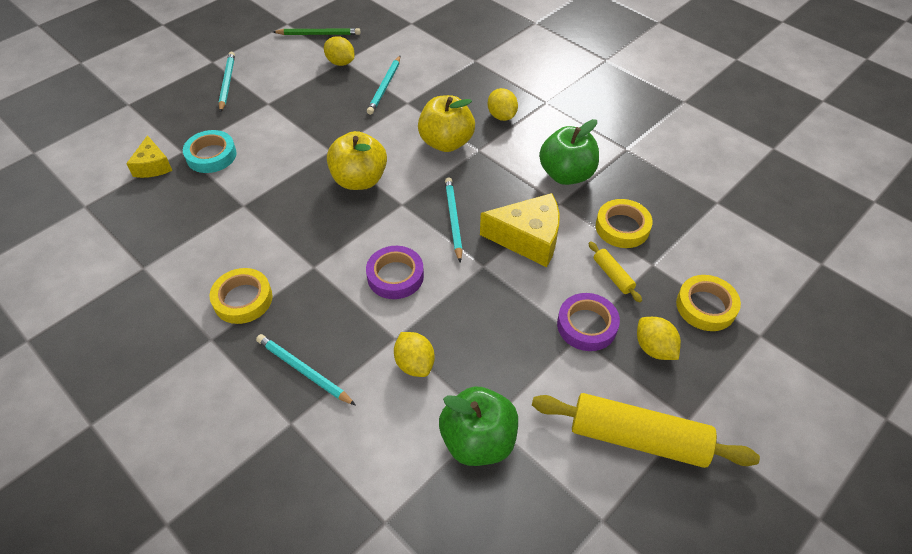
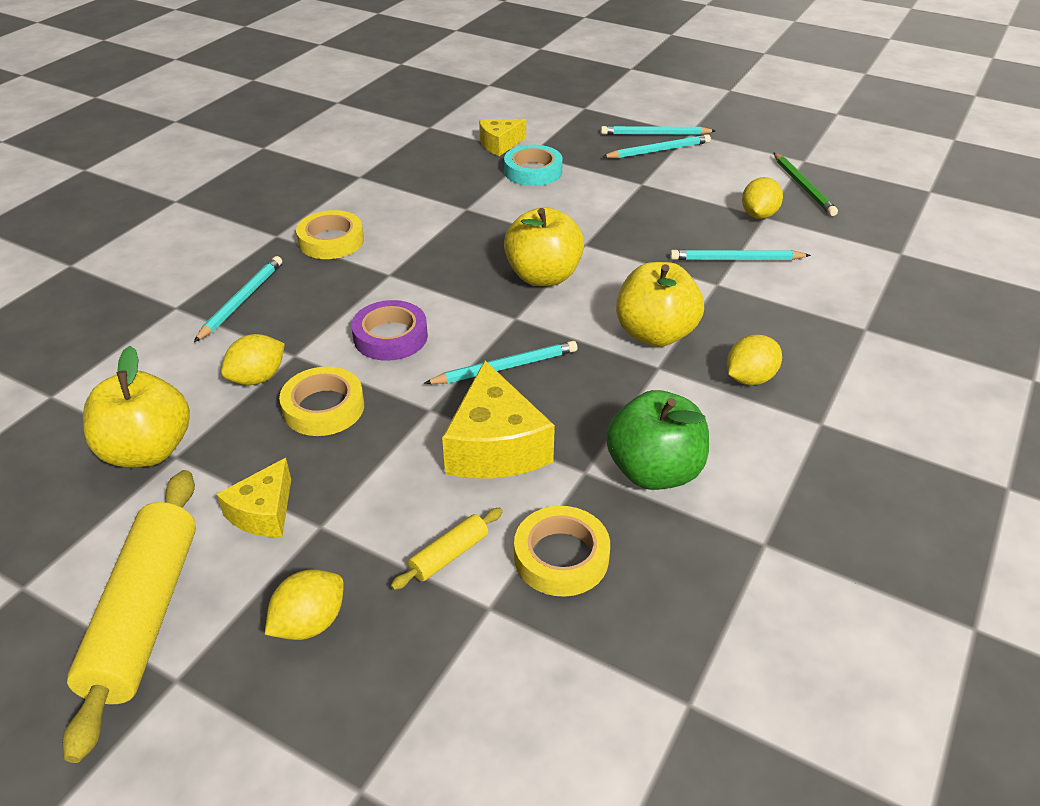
camera: 75 degrees right, 10 degrees down
(202, 78) = (655, 134): none -> turquoise pencil
(478, 441) = (147, 450): green apple -> yellow apple
(559, 367) = (264, 512): none -> yellow cheese
(587, 325) = (342, 534): purple tape -> none
(705, 306) = (411, 694): yellow tape -> yellow tape (323, 407)

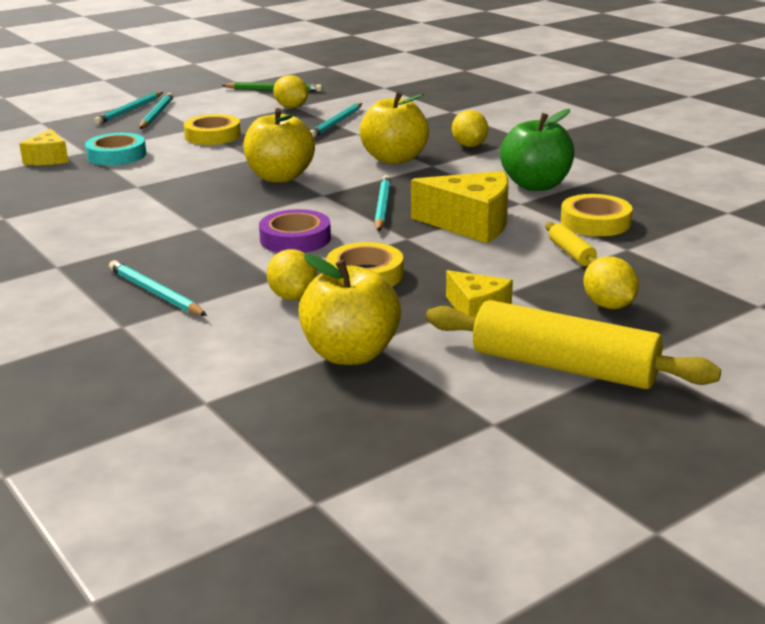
camera: 65 degrees left, 15 degrees down
(331, 241) = (107, 243): yellow tape -> yellow tape (212, 135)

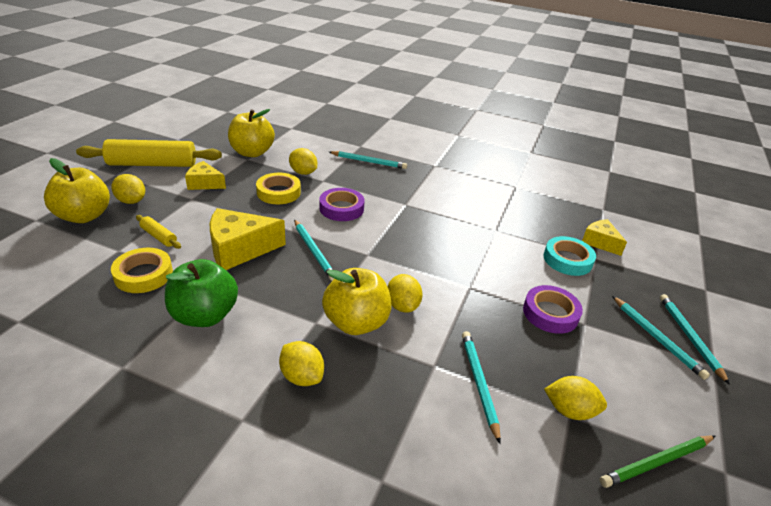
camera: 145 degrees right, 10 degrees up
(212, 135) = (550, 313): yellow tape -> purple tape
(280, 177) = (419, 266): yellow apple -> yellow apple (84, 216)
(338, 160) = (402, 305): none -> yellow lemon

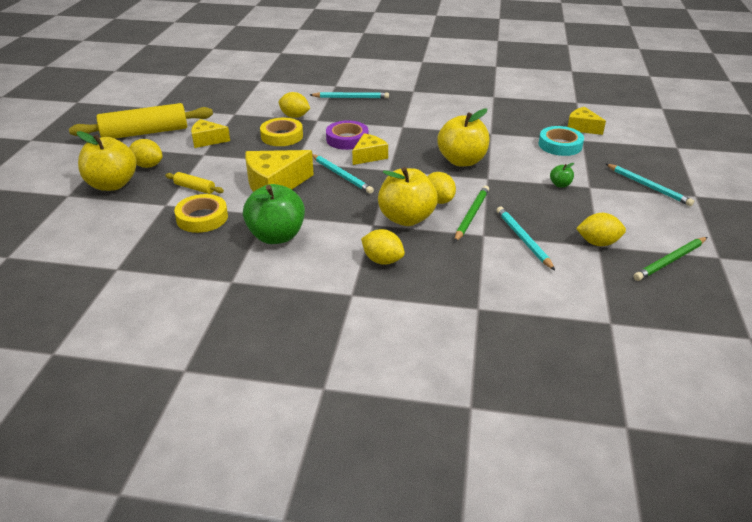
camera: 10 degrees left, 0 degrees up
(252, 152) = (235, 107): yellow apple -> yellow apple (462, 161)
(354, 233) = (369, 156): none -> yellow cheese
(431, 334) = (471, 215): none -> green pencil
(550, 313) = (560, 185): purple tape -> green apple
(689, 337) = (673, 181): turquoise pencil -> none

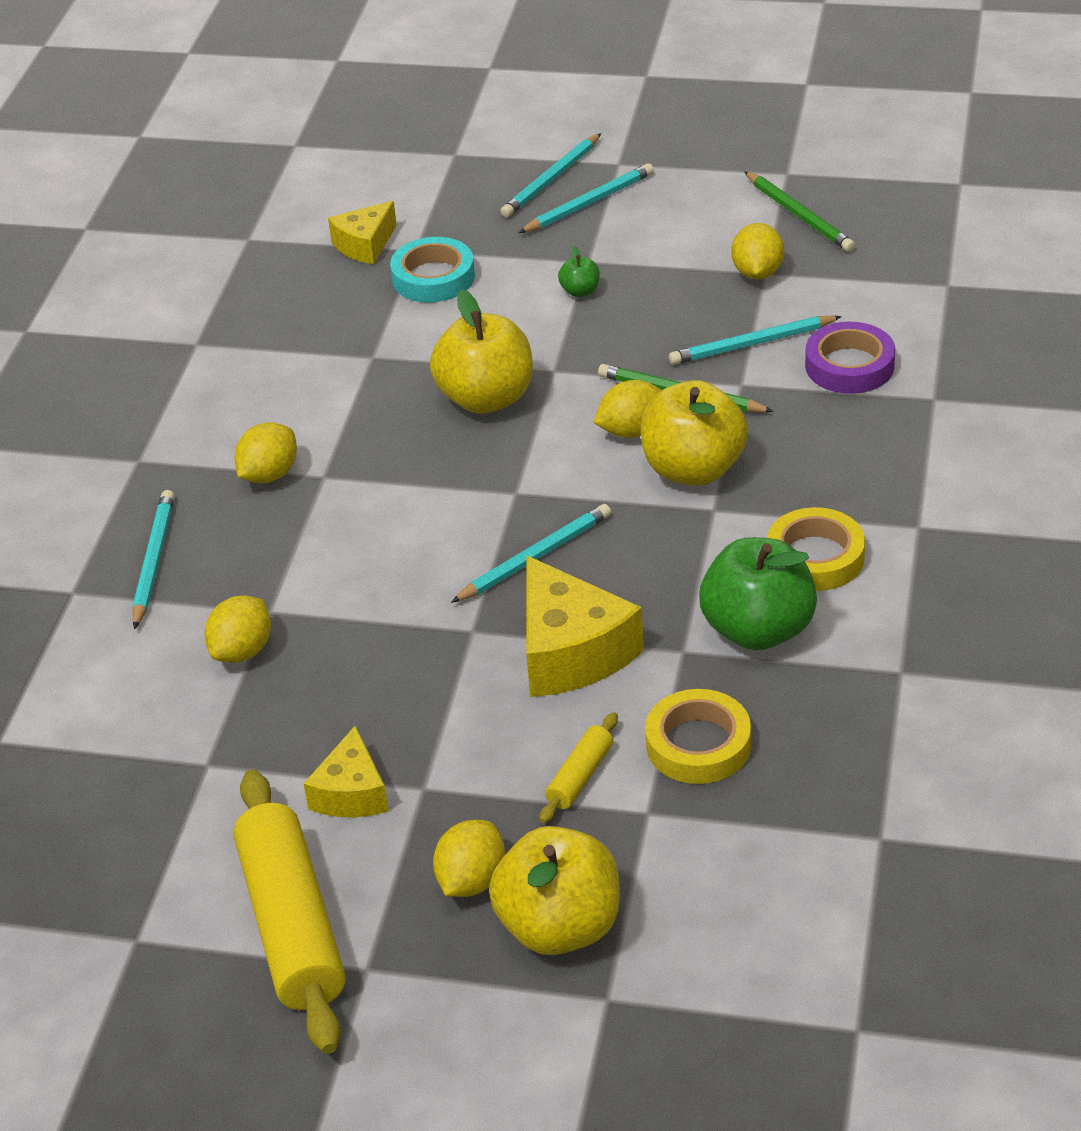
camera: 85 degrees left, 5 degrees up
(282, 136) = (346, 663): yellow tape -> yellow tape (815, 557)
(347, 139) = (375, 557): purple tape -> purple tape (849, 366)
(369, 156) = (455, 522): yellow cheese -> none
(382, 260) = (823, 495): yellow lemon -> yellow lemon (269, 474)
(667, 175) = (551, 179): none -> turquoise pencil

